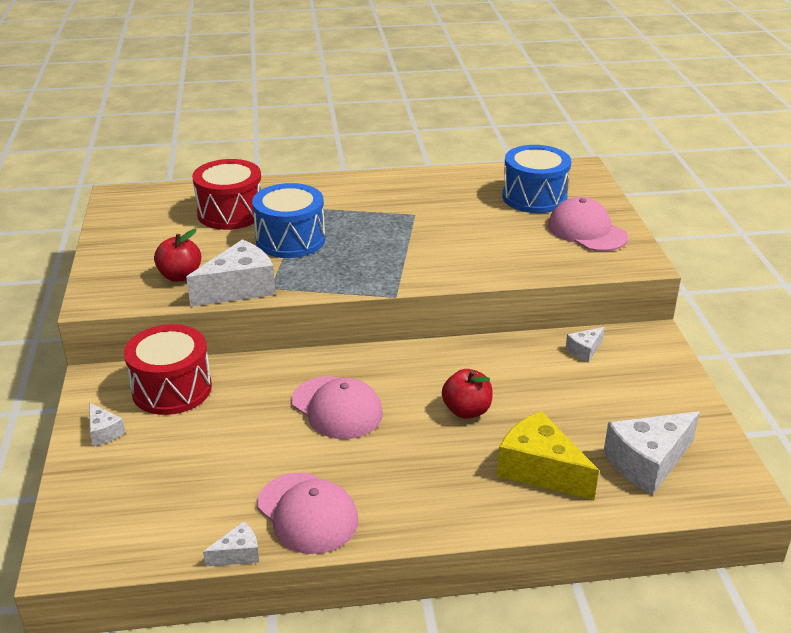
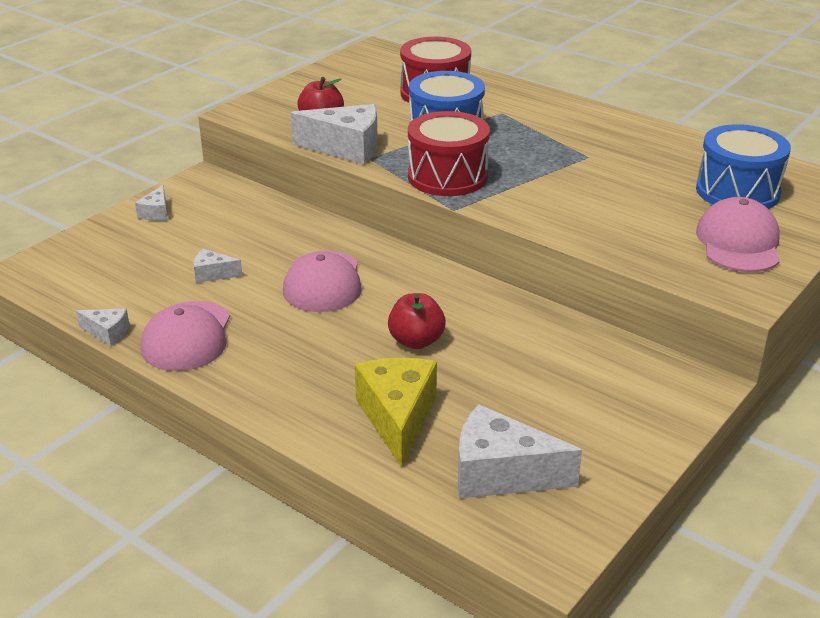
camera: 45 degrees right, 0 degrees up
(172, 389) = (238, 208): red drum -> red drum (447, 176)
(584, 350) = (607, 356): white cheese -> white cheese (213, 274)

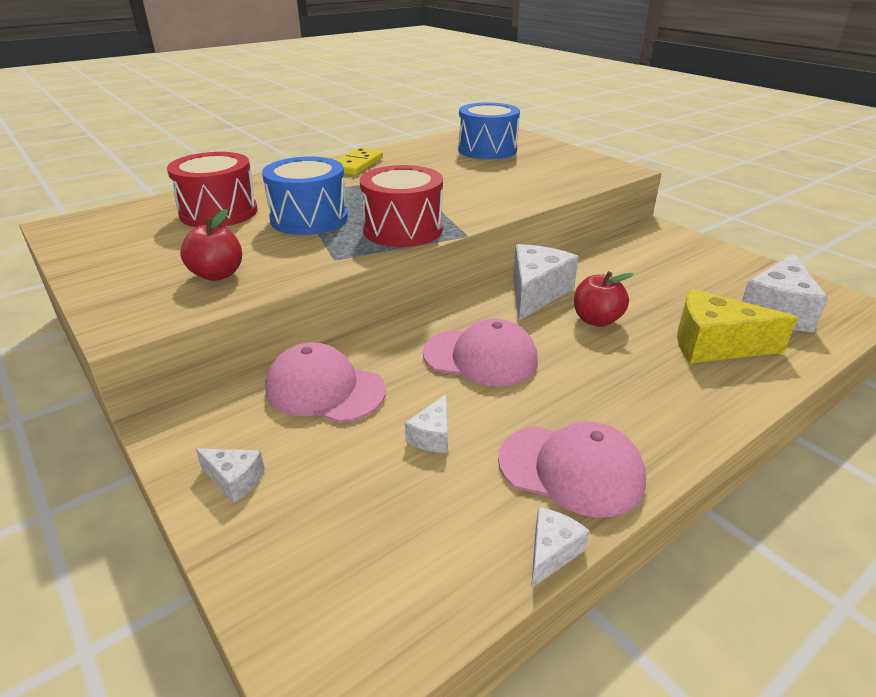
camera: 75 degrees left, 0 degrees up
(346, 148) = (301, 268): white cheese -> white cheese (536, 293)
(607, 125) = (357, 165): none -> yellow domino
(738, 242) = (556, 161): pink cap -> pink cap (324, 389)

